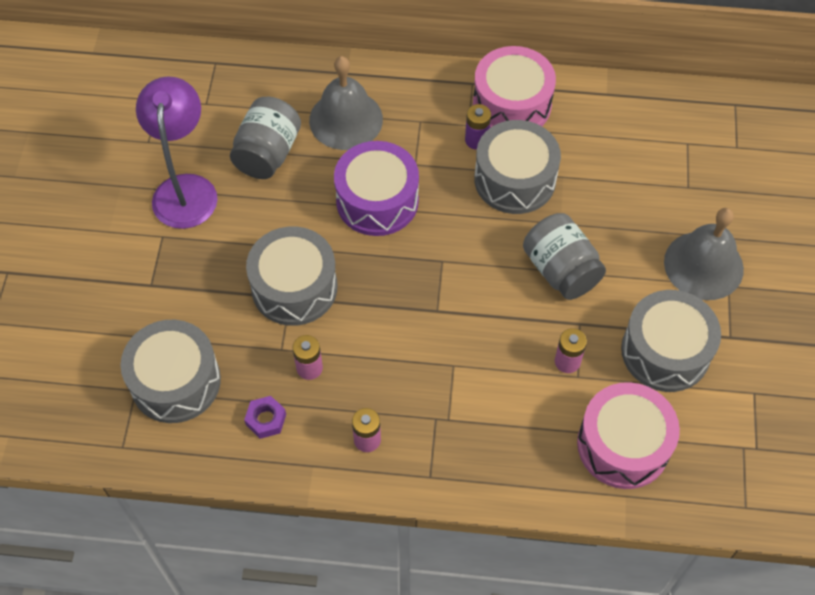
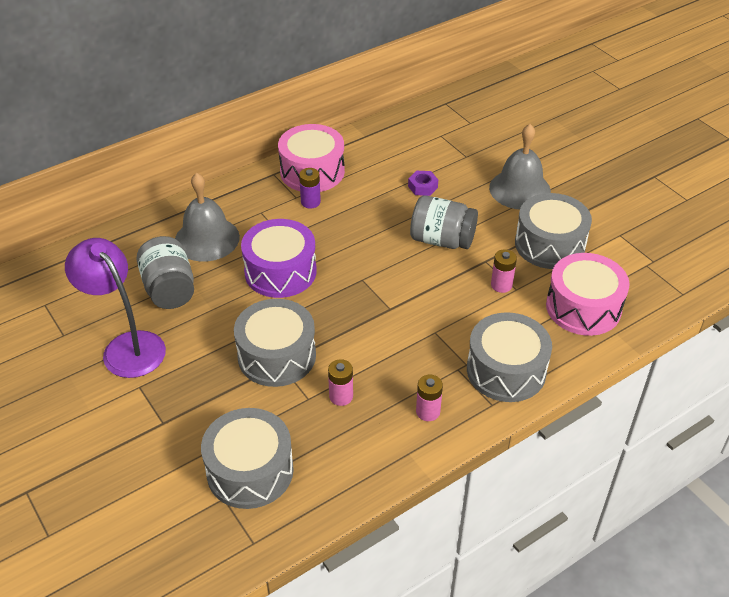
camera: 40 degrees left, 15 degrees down
(266, 420) = (344, 448): purple nut -> purple nut (422, 187)
(515, 179) = (359, 209): grey drum -> grey drum (506, 370)

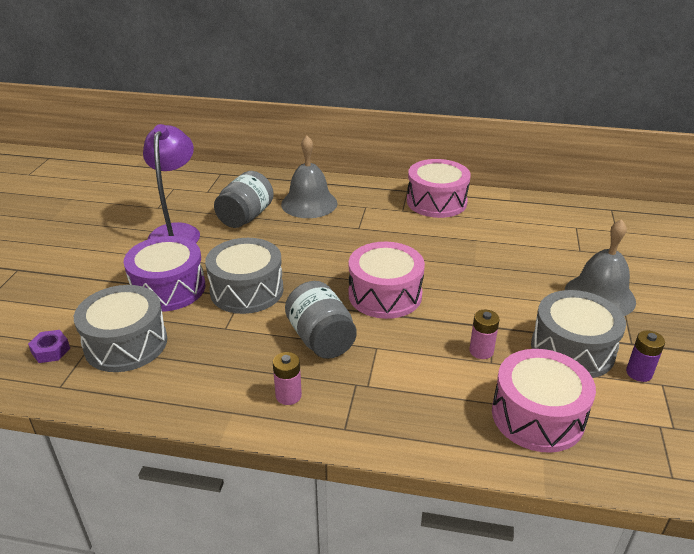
camera: 45 degrees right, 10 degrees down
(280, 271) = (325, 245): purple drum -> purple drum (168, 288)
(310, 202) = (408, 218): purple battery -> purple battery (639, 373)
(341, 396) = (246, 342): pink battery -> none
(385, 285) = (385, 295): none -> pink drum
(422, 187) = (510, 251): purple nut -> purple nut (51, 350)
(442, 240) = (475, 292): grey jar -> grey jar (321, 339)
(506, 370) = (393, 413): grey drum -> none

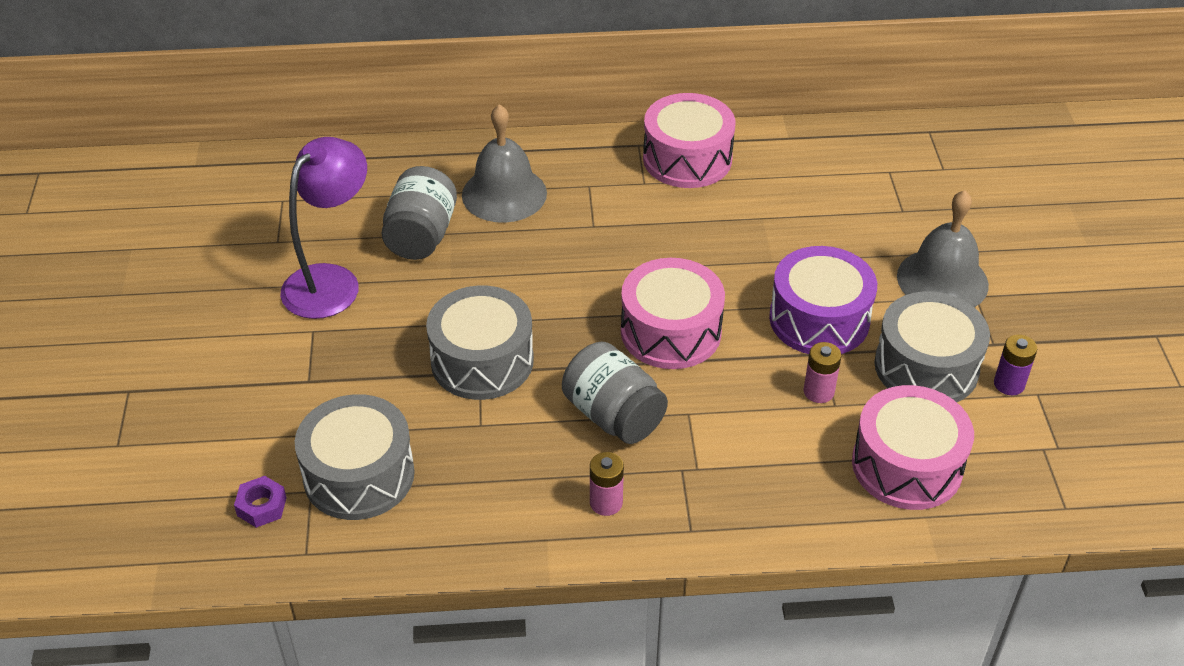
camera: 15 degrees left, 10 degrees up
(168, 288) = (371, 379): purple drum -> purple drum (819, 319)
(177, 232) = (331, 281): purple lamp -> purple lamp turned 45 degrees clockwise

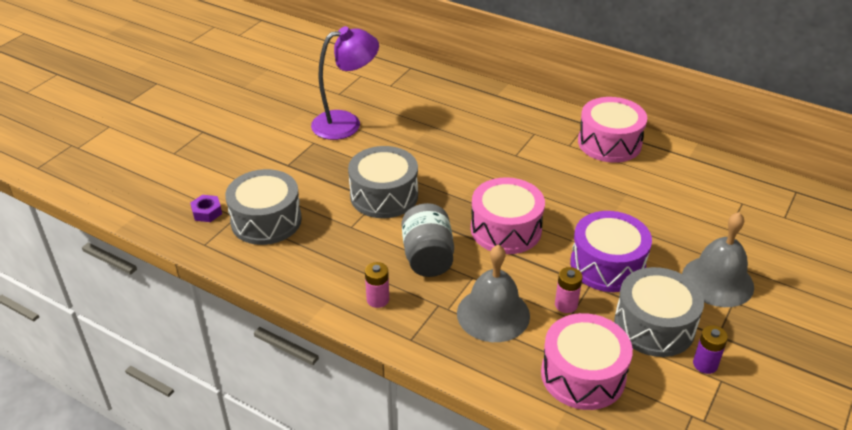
camera: 35 degrees right, 5 degrees down
(421, 236) = (414, 120): grey jar -> none
(504, 194) = (480, 118): grey bell -> grey bell (493, 314)

